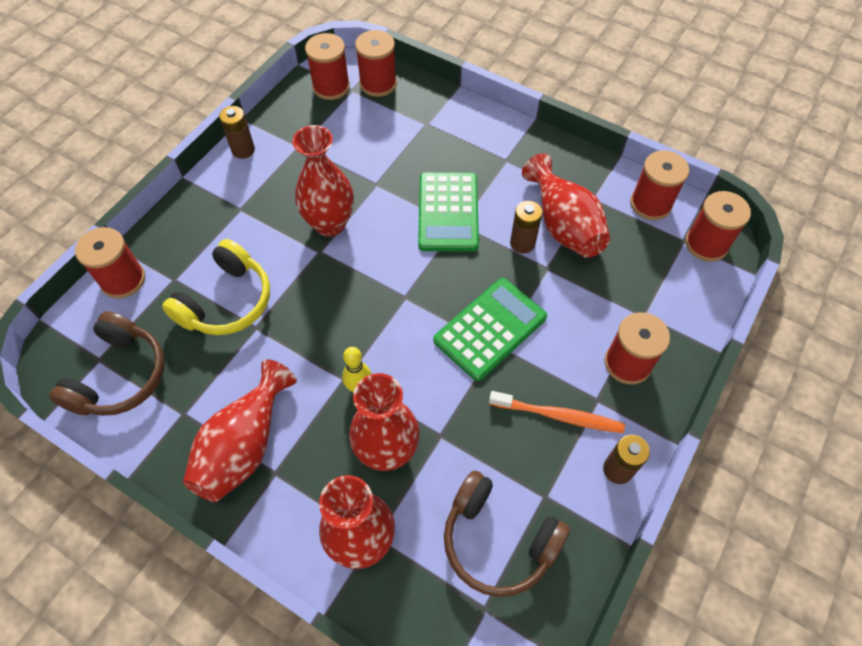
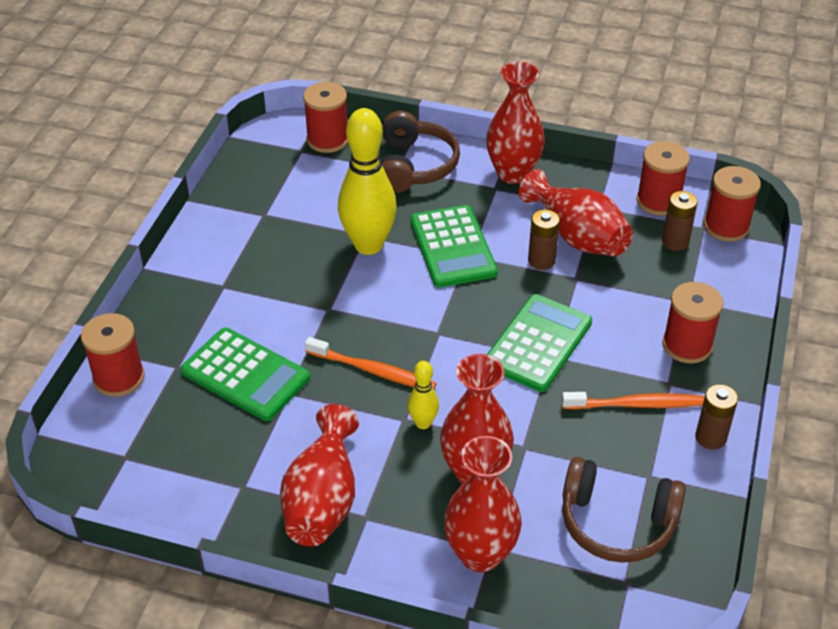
camera: 15 degrees left, 15 degrees down
(119, 376) = (156, 467): brown headphones -> brown headphones (414, 166)
(226, 301) = (245, 375): yellow headphones -> green calculator
(243, 150) = (202, 229): brown battery -> brown battery (675, 242)
(330, 224) = (329, 281): red vase -> red vase (513, 173)
(331, 87) = (276, 152): red spool -> none
(335, 323) = (373, 371): none -> orange toothbrush
(376, 195) = (368, 245): none -> yellow bowling pin

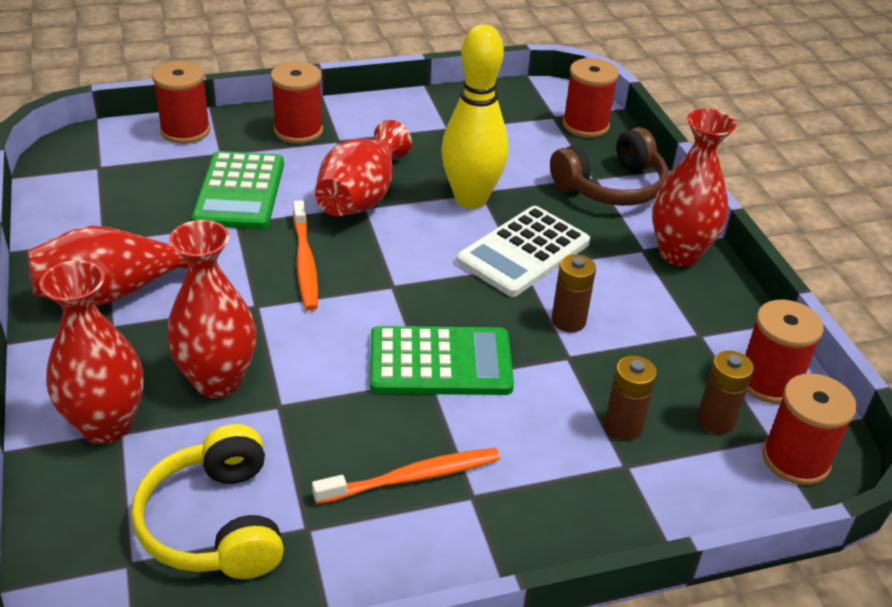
camera: 55 degrees right, 5 degrees down
(423, 423) = (260, 320): yellow bowling pin -> none
(453, 247) = (523, 252): green calculator -> white calculator
(577, 236) = (635, 335): red vase -> red vase (361, 197)
(617, 522) = (216, 523): brown headphones -> yellow headphones
(636, 404) = (413, 477): orange toothbrush -> orange toothbrush turned 75 degrees counterclockwise
(687, 345) = (549, 491): red spool -> red spool (298, 131)
(710, 437) = (412, 568): brown battery -> brown battery (623, 426)

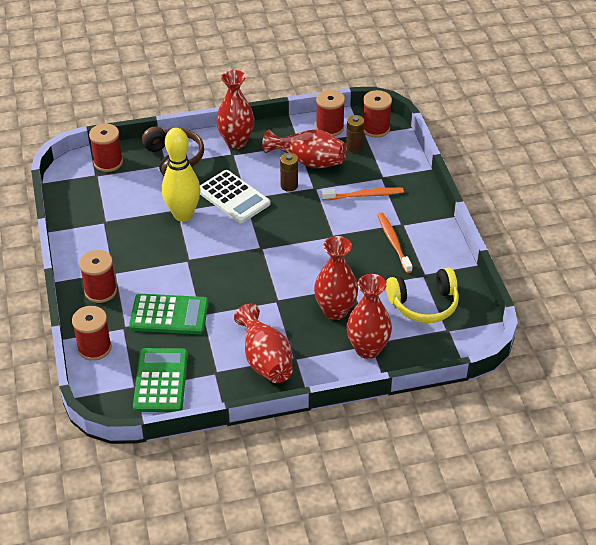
camera: 85 degrees left, 5 degrees up
(305, 263) = (240, 282): orange toothbrush -> orange toothbrush (364, 195)
(361, 197) = (178, 260): red vase -> red vase (308, 161)
(440, 362) = (320, 231): green calculator -> green calculator (161, 381)
(623, 426) = (359, 175): brown battery -> none

